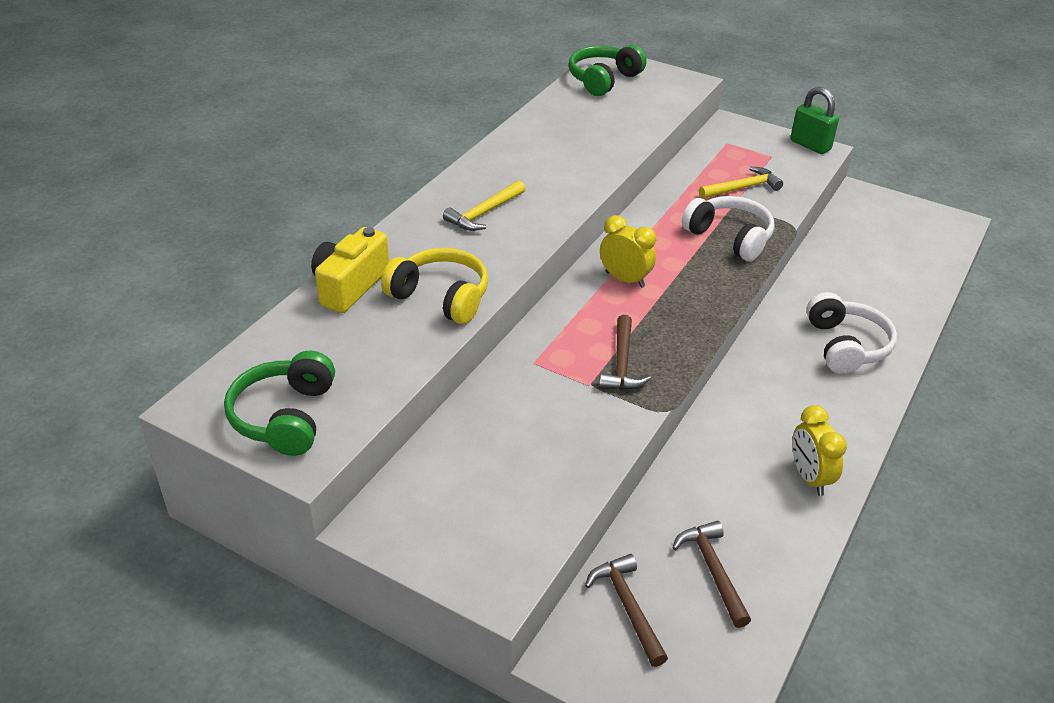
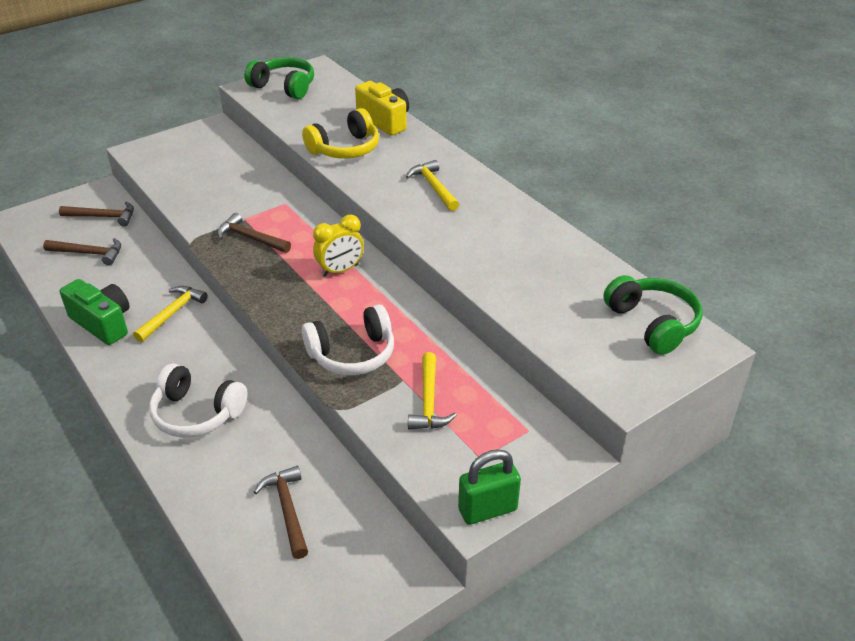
camera: 115 degrees right, 0 degrees up
(746, 427) = (172, 313): none -> yellow hammer
(809, 478) = (103, 323): yellow clock -> green camera
(876, 260) = (287, 510): none -> brown hammer

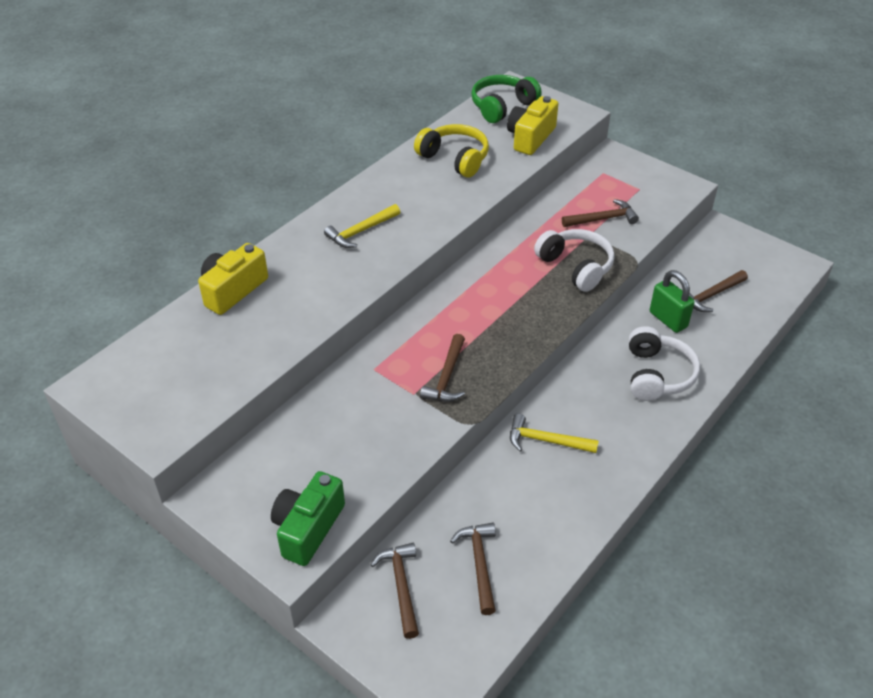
camera: 105 degrees left, 5 degrees up
(103, 323) = (585, 492): green camera -> green camera (308, 528)
(284, 87) = (153, 402): green headphones -> none
(340, 270) = (472, 299): yellow clock -> none
(345, 149) = (303, 307): yellow headphones -> yellow headphones (454, 159)
(429, 401) = (602, 219): yellow hammer -> brown hammer
(487, 509) = (678, 180): green padlock -> green padlock (668, 319)
(571, 332) = (530, 138): none -> yellow camera

